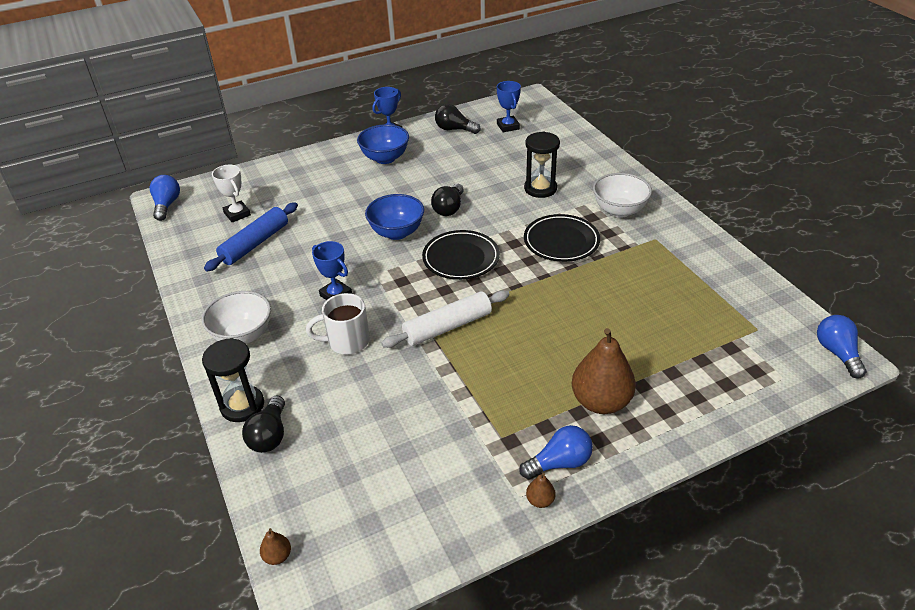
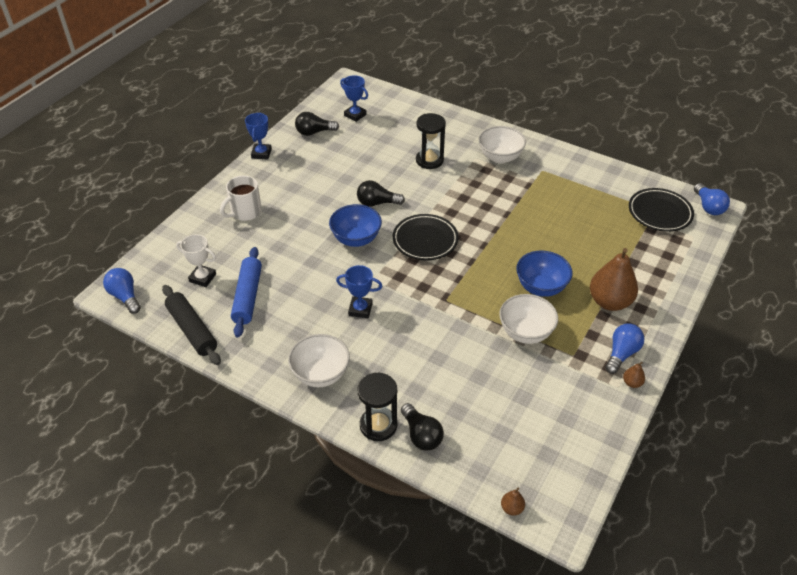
camera: 35 degrees left, 5 degrees up
(185, 252) = (192, 330): none -> black rolling pin
(347, 341) = (406, 341): white mug -> white mug (245, 212)
(385, 158) = (281, 179): blue bowl -> blue bowl (541, 287)
(447, 327) = (466, 296): white rolling pin -> none
(449, 208) = (377, 203): black light bulb -> black light bulb turned 105 degrees clockwise
(473, 389) = (525, 332): none -> white bowl
(561, 241) = (483, 197): black plate -> black plate (659, 213)
(837, 353) = (708, 207): blue light bulb -> blue light bulb turned 150 degrees counterclockwise

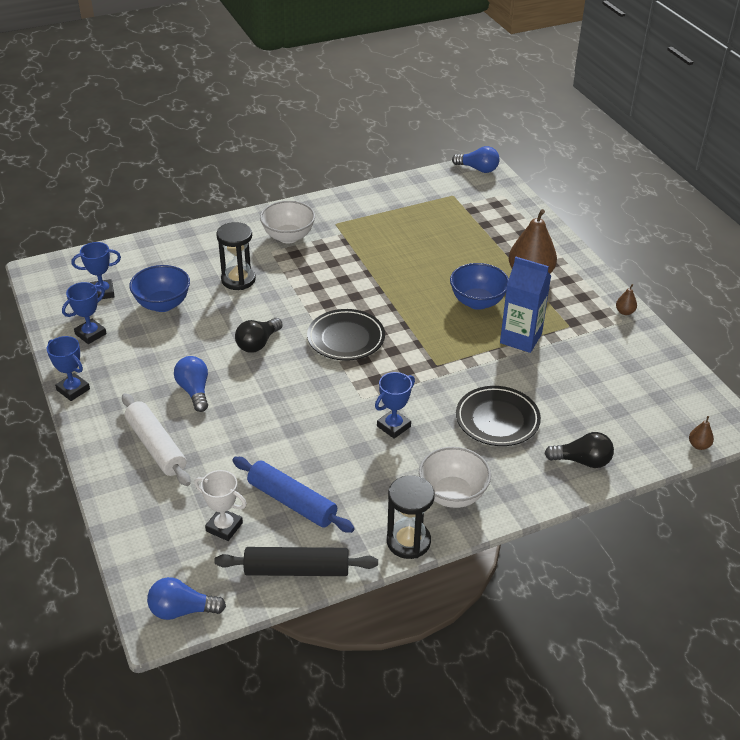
camera: 55 degrees left, 5 degrees down
(202, 278) = (224, 527): white trophy -> white trophy turned 60 degrees clockwise
(245, 212) = (156, 446): white mug -> white rolling pin
(314, 132) = (90, 334): black light bulb -> blue trophy
(356, 239) = (293, 383): blue bowl -> blue bowl (163, 304)
(378, 425) = (549, 484): black hourglass -> black hourglass (408, 541)
(525, 332) = (520, 338): white bowl -> blue carton
(621, 353) = (590, 300): blue light bulb -> blue light bulb (194, 391)
(659, 213) = (458, 194): black plate -> black plate (497, 419)

